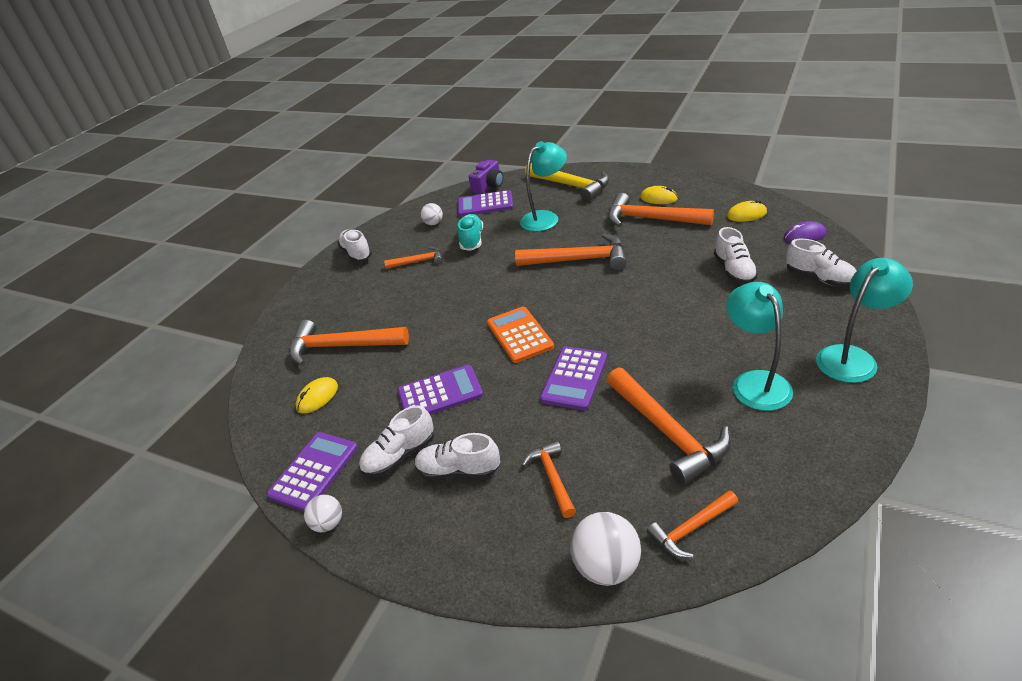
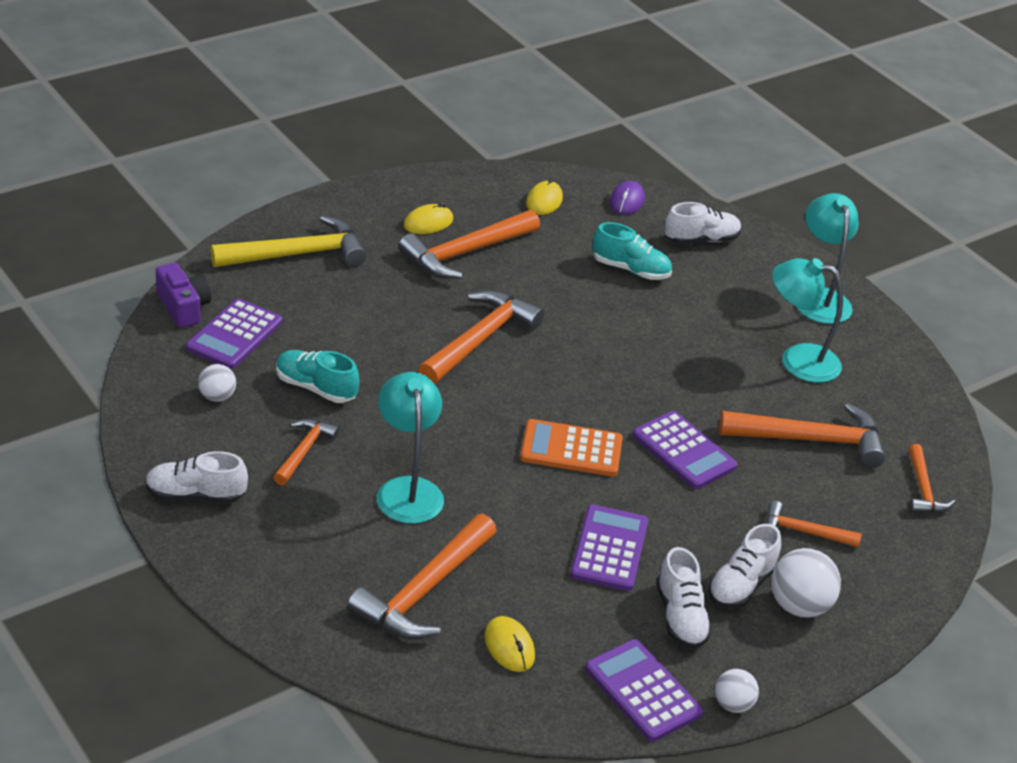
camera: 70 degrees left, 0 degrees up
(545, 218) = (348, 311): turquoise lamp -> turquoise lamp (407, 490)
(606, 567) = (924, 552): white ball -> white ball (799, 606)
(734, 271) = (630, 270): white shoe -> turquoise shoe

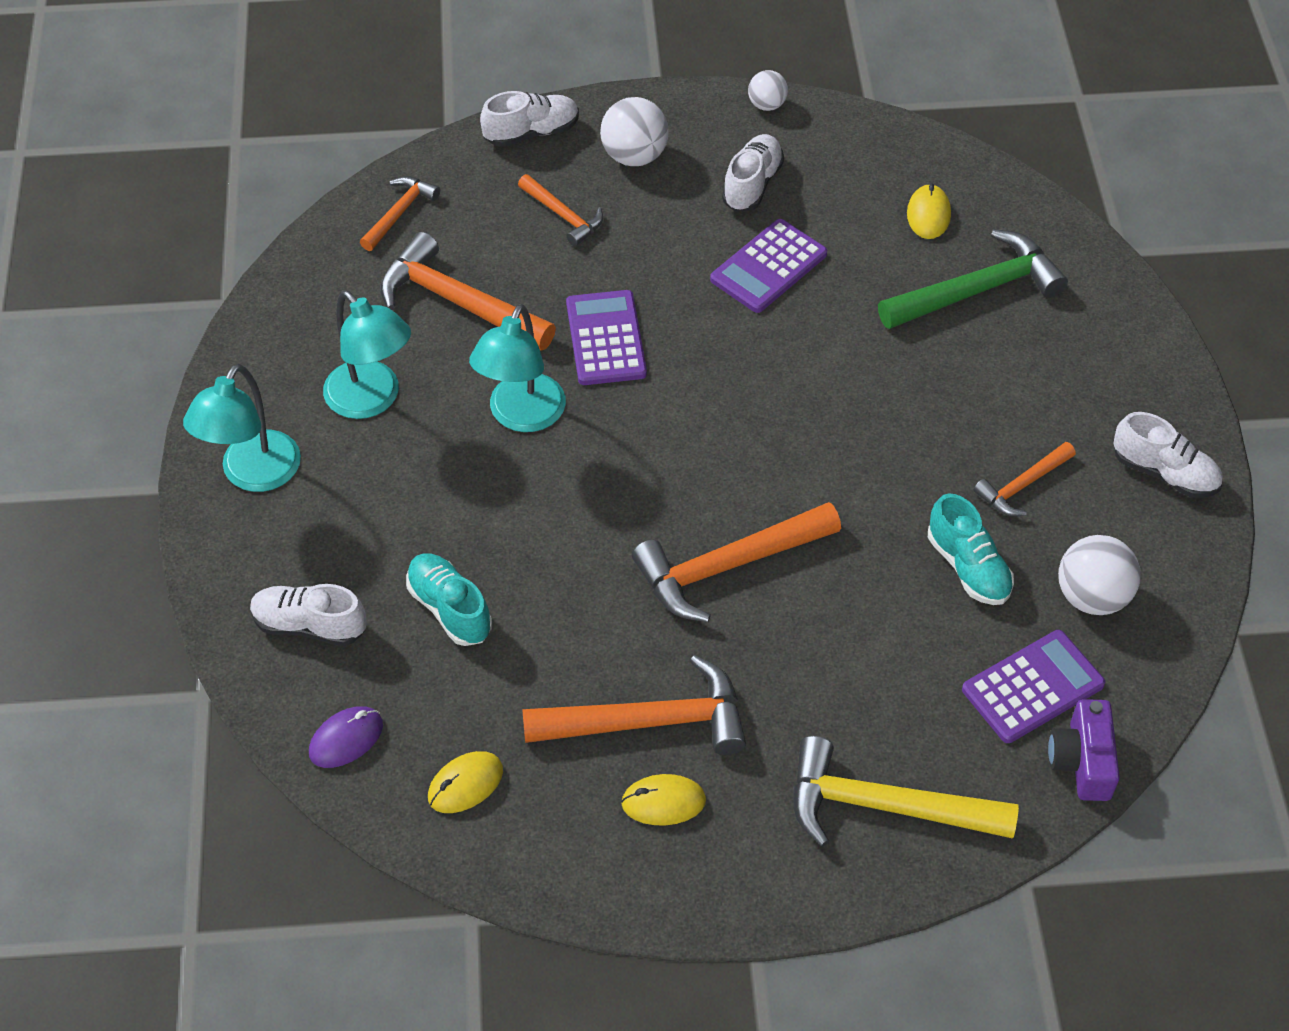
camera: 145 degrees left, 15 degrees up
(217, 397) = (1092, 596): white ball -> white ball, size x1.67
(407, 490) = (933, 399): turquoise lamp -> turquoise lamp (521, 416)
(424, 591) = (978, 290): orange hammer -> green hammer
(571, 449) = (726, 384): orange calculator -> none
(643, 691) = (835, 140): purple calculator -> none
(741, 585) = (671, 191): white shoe -> white shoe (531, 132)

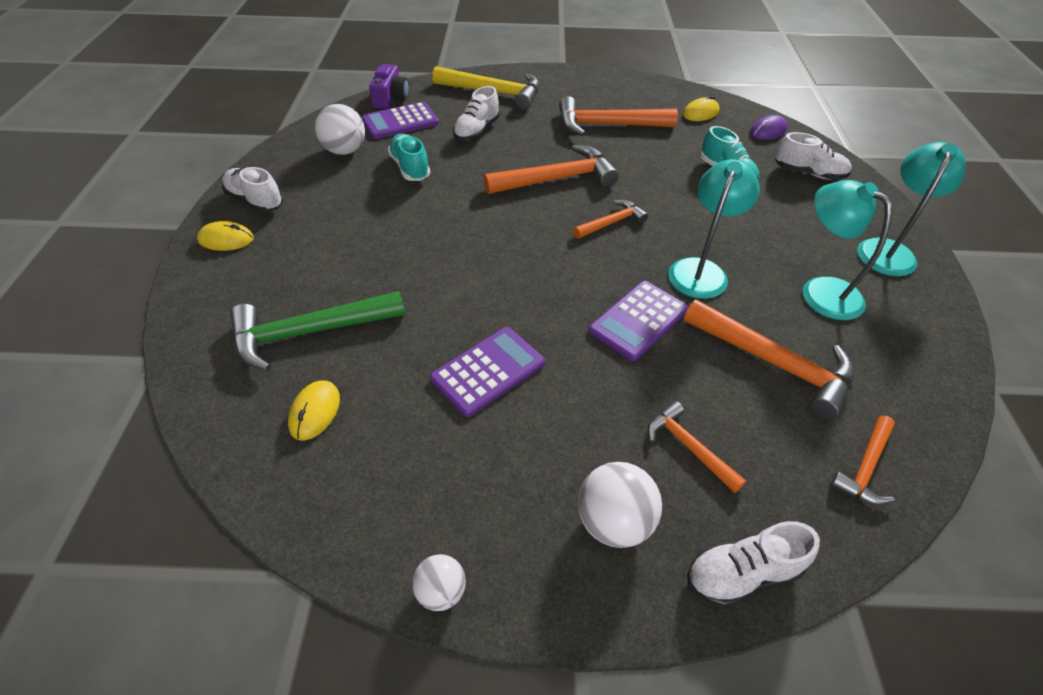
camera: 175 degrees left, 5 degrees down
(606, 338) = (638, 320): purple calculator -> purple calculator turned 45 degrees clockwise
(663, 802) = (601, 101): yellow mouse -> yellow mouse (226, 239)
(752, 184) = (485, 467): white shoe -> white shoe (477, 131)
(1022, 486) = (354, 202): orange hammer -> orange hammer (612, 222)

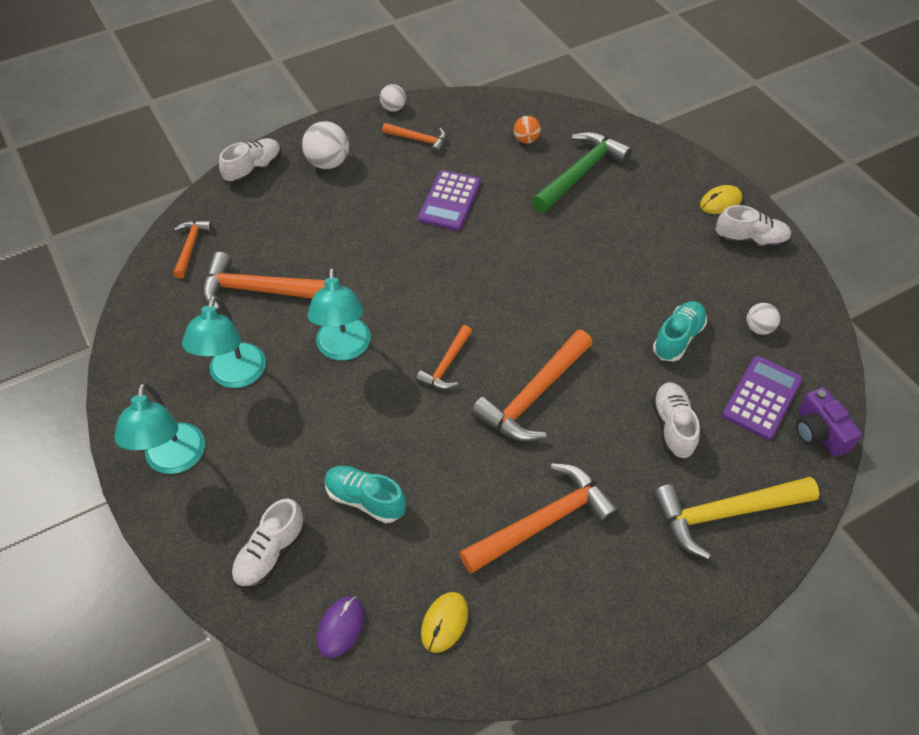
camera: 150 degrees right, 5 degrees up
(315, 412) = (526, 140): yellow mouse -> orange ball
(345, 151) = (758, 328): white ball -> white ball, size x0.60
(410, 168) = (678, 338): turquoise shoe -> turquoise shoe turned 90 degrees counterclockwise
(638, 320) = (372, 279): purple calculator -> none
(688, 447) = (302, 213): orange hammer -> orange hammer (419, 140)
(808, 173) = (270, 553): white shoe -> white shoe turned 45 degrees counterclockwise
(821, 291) = (234, 376): turquoise lamp -> turquoise lamp turned 75 degrees clockwise

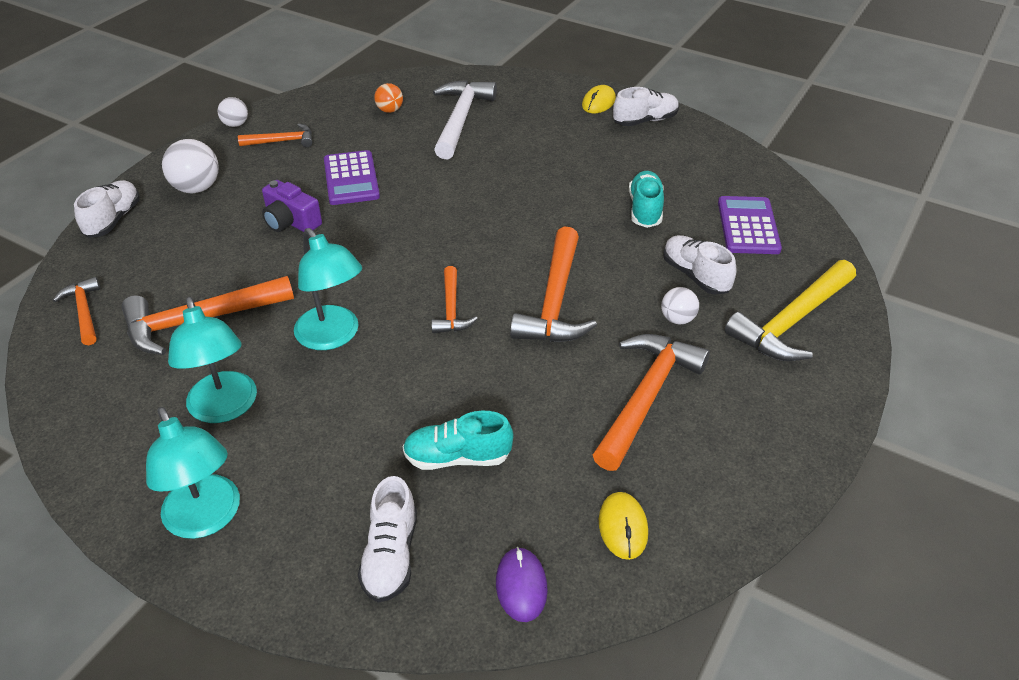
camera: 30 degrees left, 10 degrees down
(580, 173) = (460, 119): green hammer -> white hammer
(758, 328) = (704, 178): white ball -> white ball (677, 319)
(819, 432) = (812, 233): purple camera -> purple camera (291, 221)

